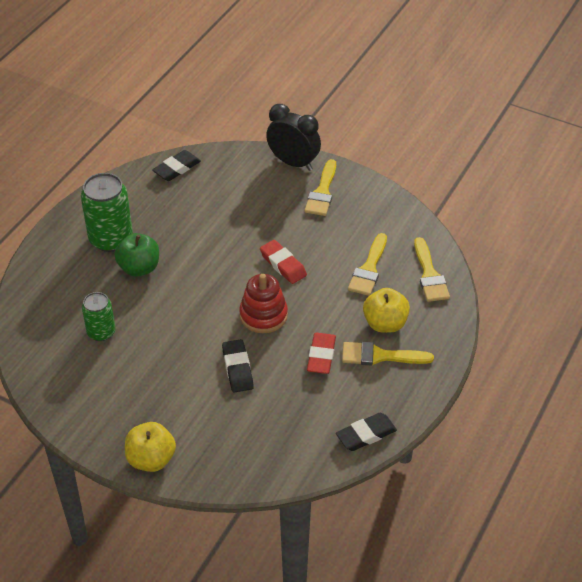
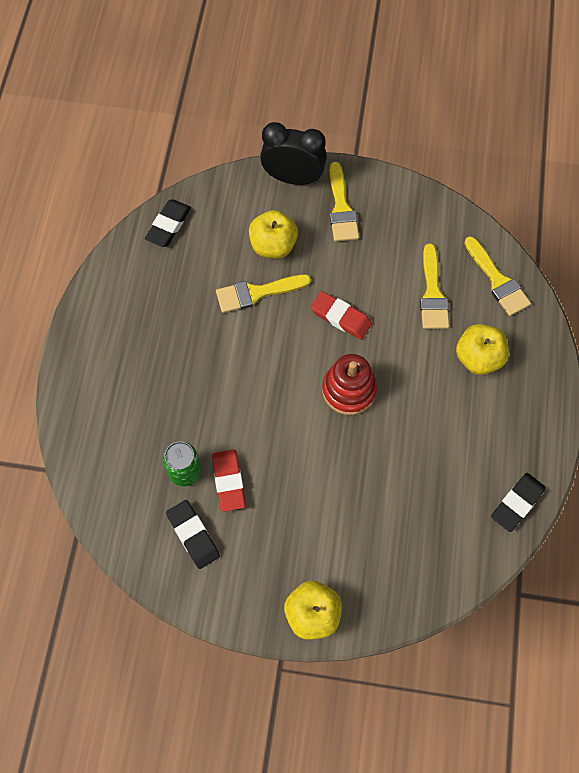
camera: 20 degrees left, 20 degrees up
(111, 239) = (138, 345): green can -> none
(139, 268) = (188, 373): green apple -> none
(237, 368) = (352, 468): black eraser -> black eraser (193, 535)
(253, 203) = (273, 245): none -> yellow apple
(321, 356) = (431, 421): red eraser -> red eraser (229, 481)
(380, 356) = (490, 401): yellow brush -> yellow brush (257, 293)

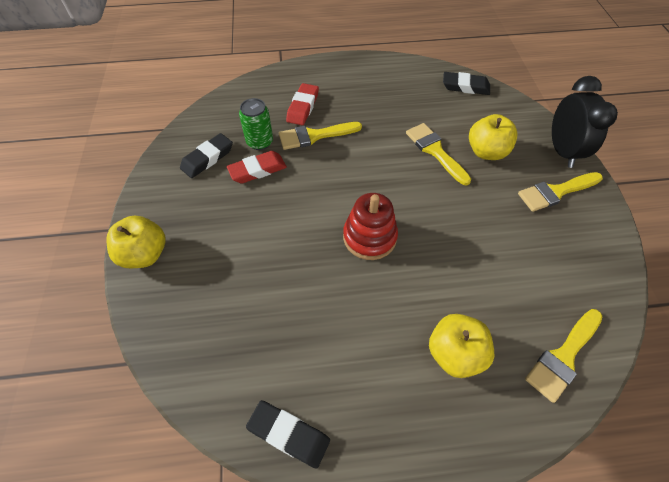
camera: 75 degrees right, 10 degrees down
(341, 317) = (441, 215): red eraser -> red eraser (303, 107)
(432, 294) = (509, 290): yellow brush -> yellow brush (314, 136)

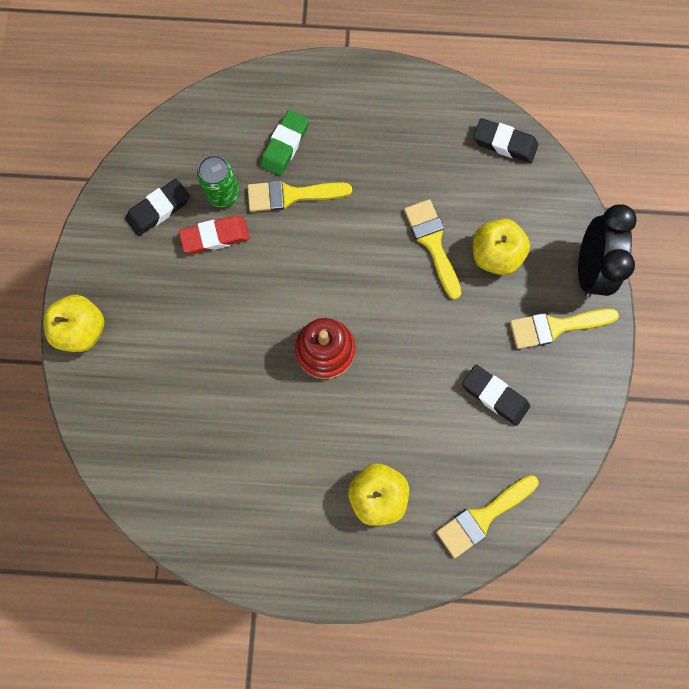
camera: 10 degrees right, 20 degrees up
(288, 434) = (205, 540): black eraser -> black eraser (494, 396)
(303, 107) = (285, 145): red eraser -> green eraser

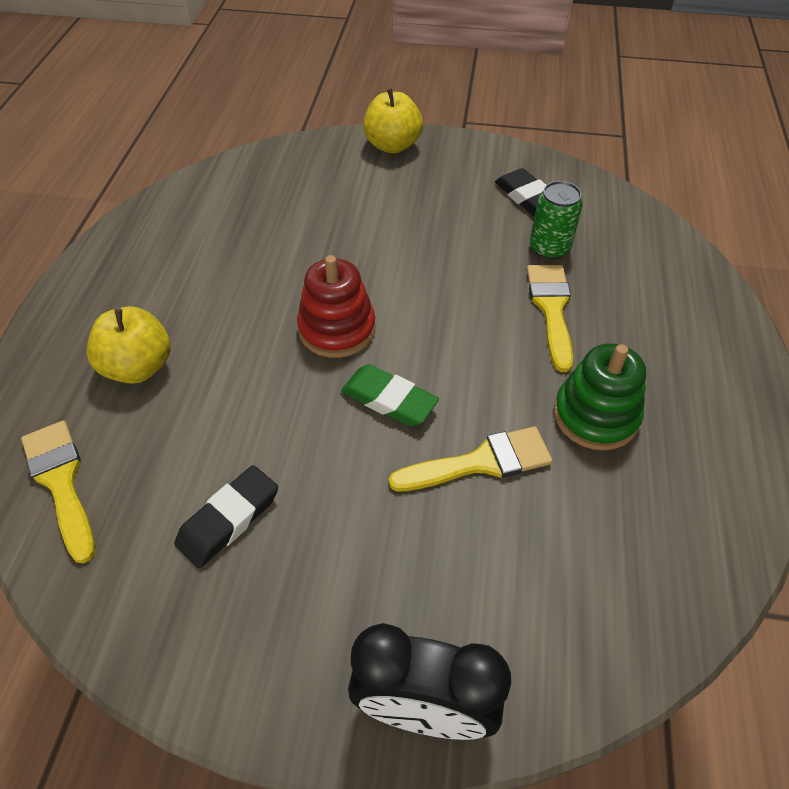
camera: 95 degrees right, 25 degrees down
(215, 237) = (493, 240): red eraser -> none
(285, 145) = (623, 306): green eraser -> green eraser (389, 400)
(387, 172) = (595, 415): none -> green stacking toy
(494, 255) = (458, 548): yellow apple -> none
(504, 143) = (668, 592): black eraser -> none
(555, 327) = (322, 630): yellow brush -> none

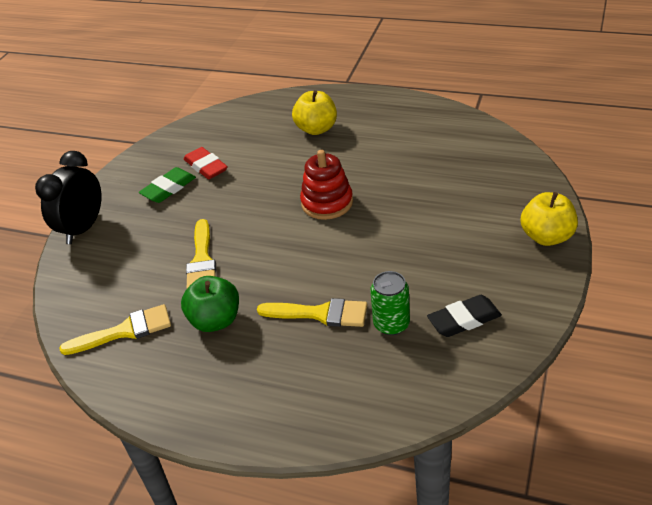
camera: 105 degrees right, 10 degrees down
(61, 482) = (249, 115): yellow brush -> yellow brush (125, 331)
(228, 519) = (206, 167): black eraser -> red eraser
(389, 400) = (261, 224): green eraser -> green eraser (169, 188)
(595, 415) = (215, 320): green stacking toy -> green apple

